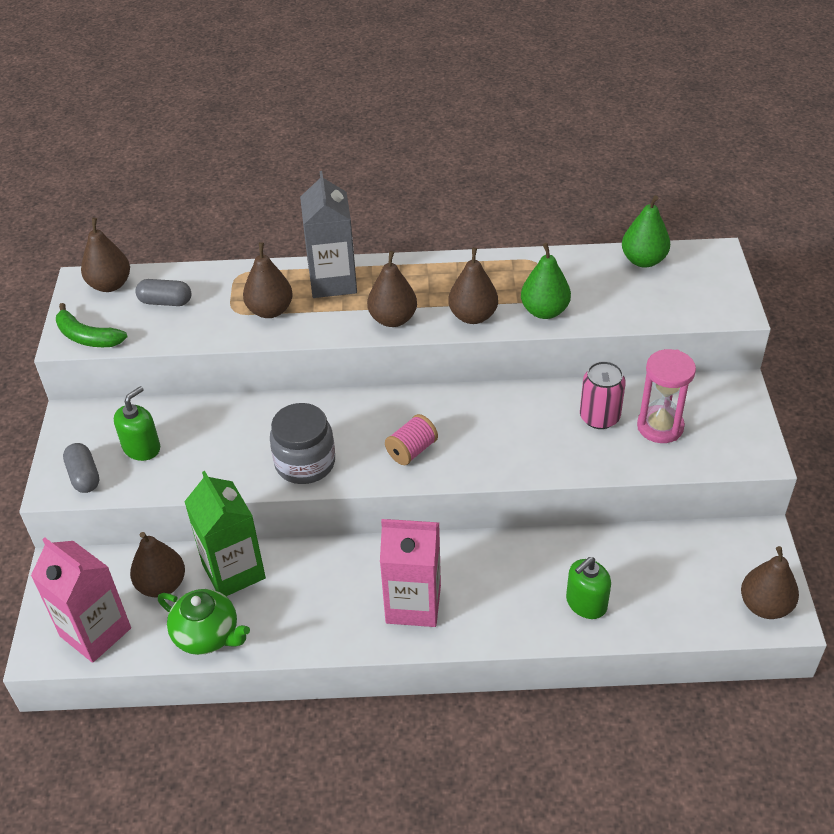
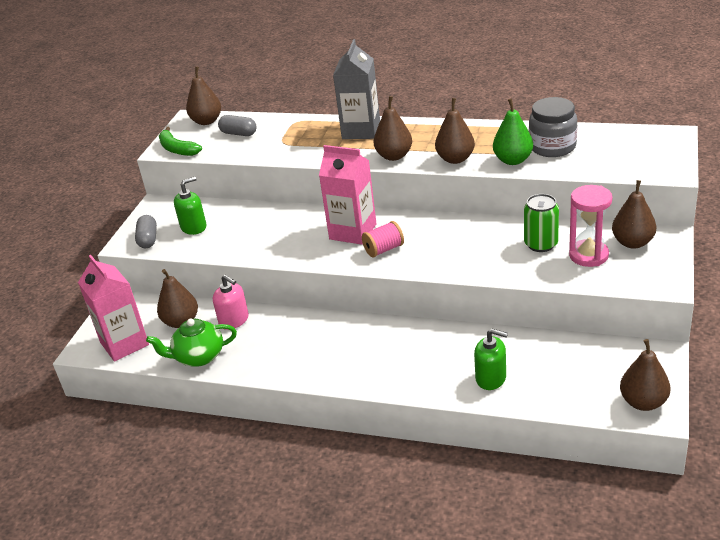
camera: 20 degrees right, 10 degrees down
(207, 635) = (198, 357): green teapot -> green teapot turned 120 degrees clockwise
(233, 571) = (234, 320): green carton -> pink soap dispenser
(270, 310) = (308, 144): brown pear -> brown pear (632, 242)
(305, 463) = (302, 248): grey jar -> grey jar (552, 147)
(413, 604) = (355, 359): pink carton -> pink carton (353, 232)
(586, 603) = (491, 378): green soap dispenser -> green soap dispenser turned 135 degrees counterclockwise
(599, 417) = (541, 244): pink can -> green can
(643, 260) = (609, 134): green pear -> none

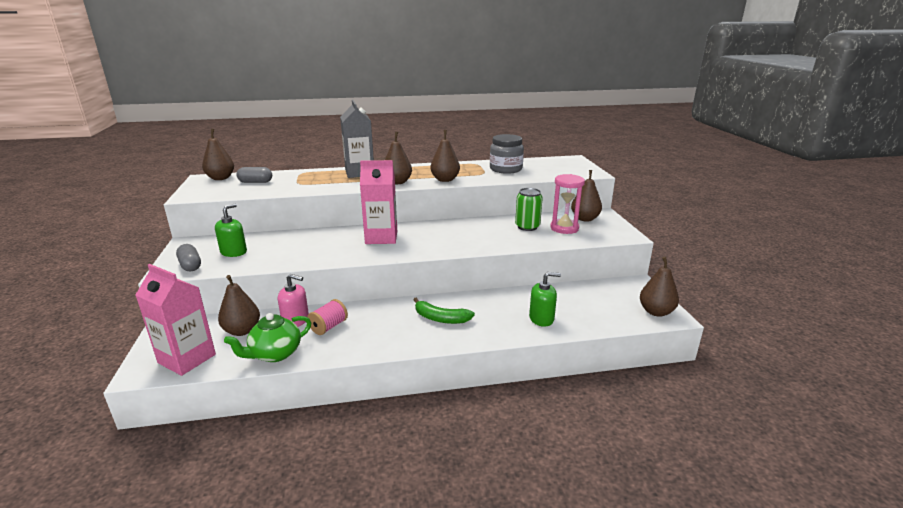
camera: 30 degrees left, 10 degrees down
(177, 149) = (202, 194): green banana -> green banana (441, 318)
(384, 249) = (415, 244): pink spool -> pink spool (328, 327)
(513, 160) = (486, 177): green pear -> none

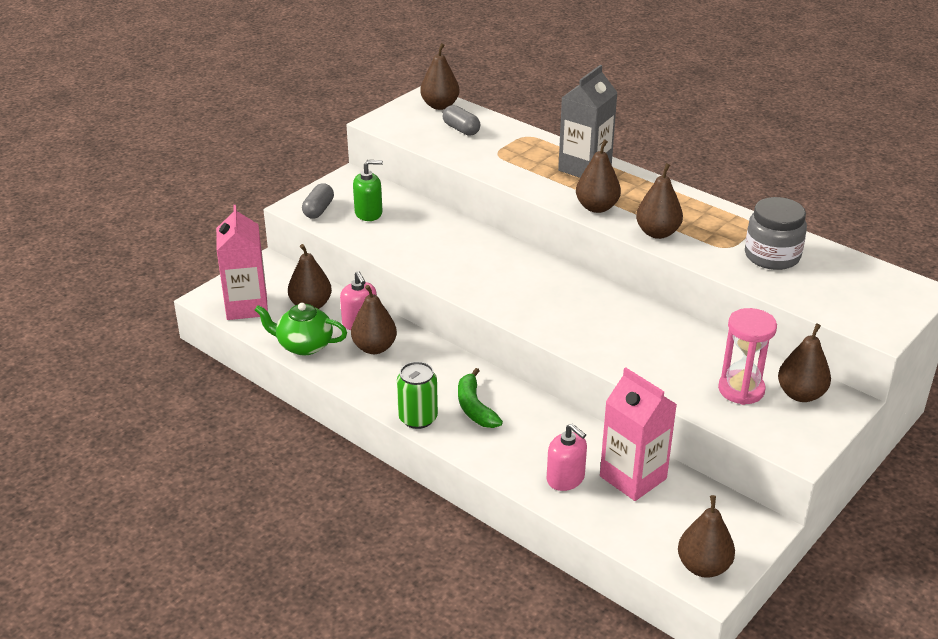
camera: 50 degrees right, 10 degrees up
(328, 327) = (374, 348): pink spool -> brown pear
(381, 237) = (517, 274): pink carton -> pink carton (633, 477)
(527, 227) = (700, 359): green can -> green can (418, 418)
(541, 318) = (565, 478): green soap dispenser -> pink soap dispenser

